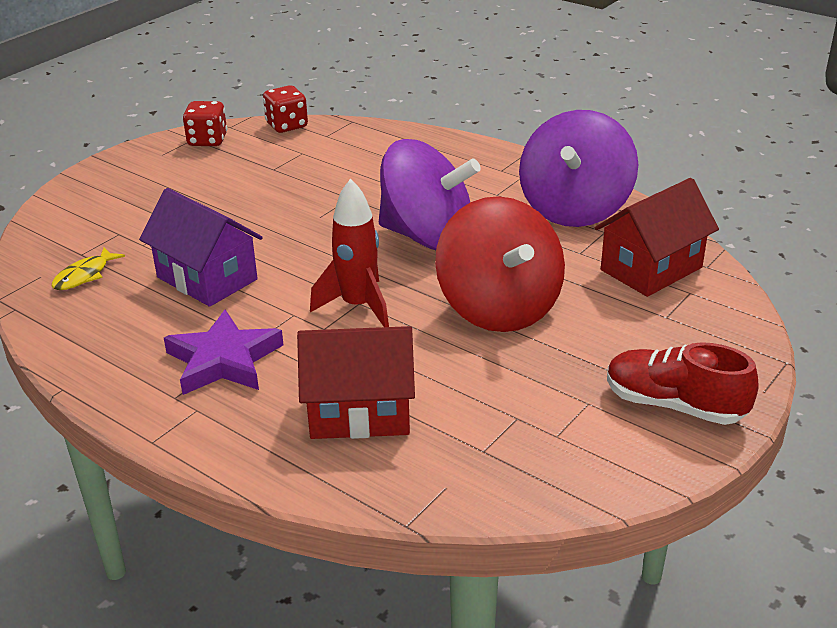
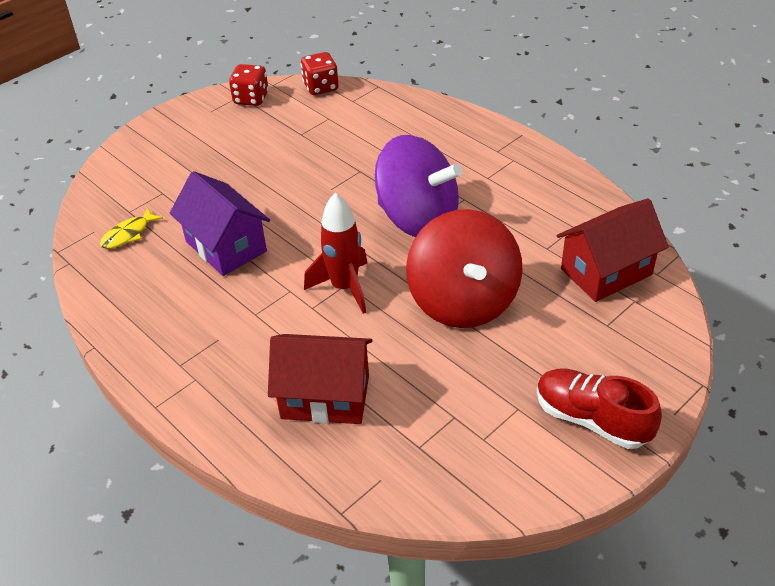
camera: 10 degrees right, 10 degrees up
(223, 360) = (225, 332): purple star -> none
(574, 209) = (553, 200): purple spinning top -> none

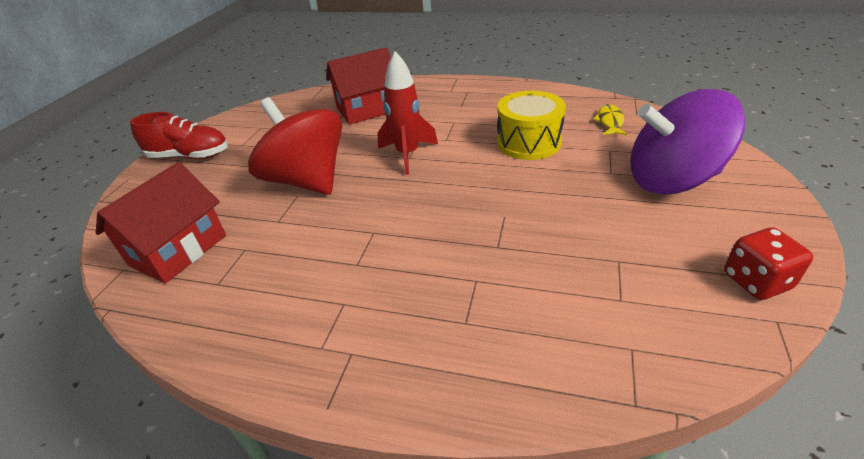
camera: 150 degrees right, 5 degrees down
(226, 246) = (528, 142): purple house -> yellow drum
(321, 87) = (709, 352): red dice -> none
(418, 219) = (391, 224): purple spinning top -> purple spinning top (671, 180)

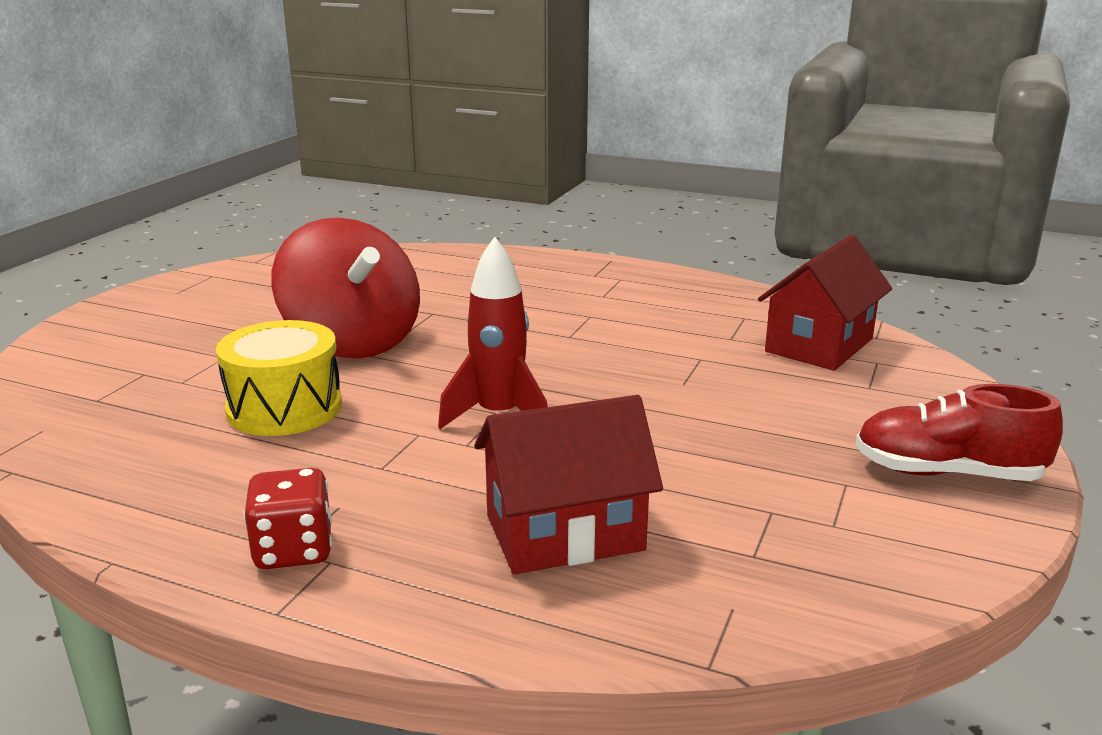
camera: 175 degrees left, 15 degrees down
(307, 180) = (673, 399): red spinning top -> red spinning top (352, 342)
(610, 122) = (108, 422): yellow fish -> none
(671, 180) = (167, 341): purple spinning top -> none
(756, 281) = (231, 275): red dice -> red dice (293, 550)

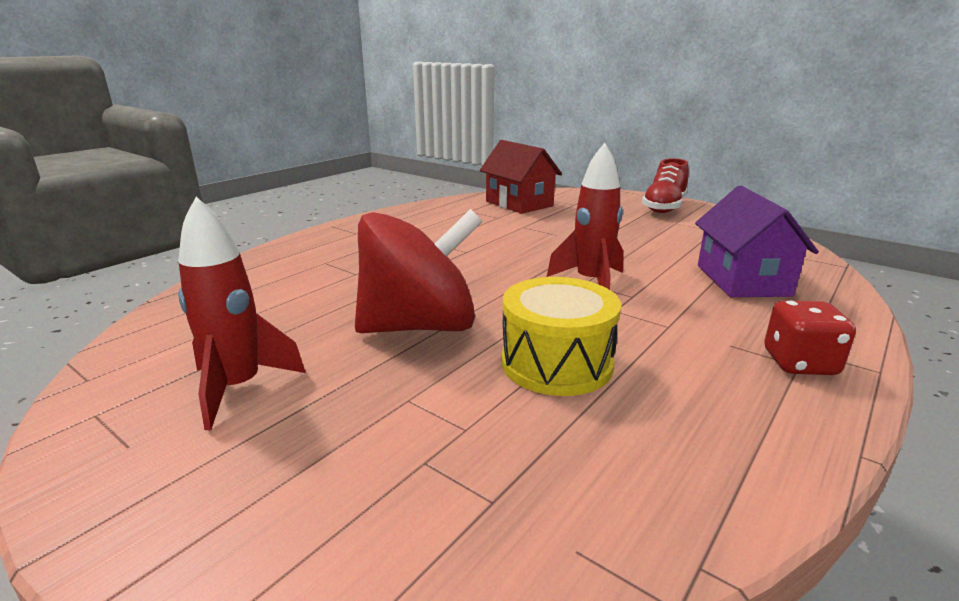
camera: 75 degrees left, 0 degrees up
(242, 302) = (239, 388): none -> red rocket
(564, 533) = (742, 280): red house -> purple house

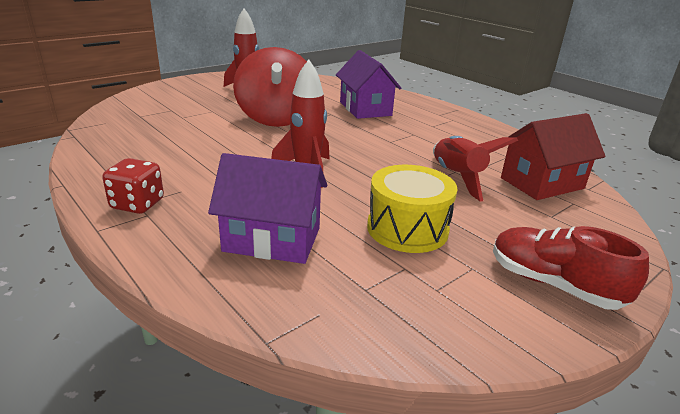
camera: 100 degrees right, 5 degrees up
(347, 270) = (365, 109): none -> purple house
(536, 226) = (457, 177): none -> red rocket
(556, 363) = (210, 139): yellow drum -> yellow drum (407, 229)

